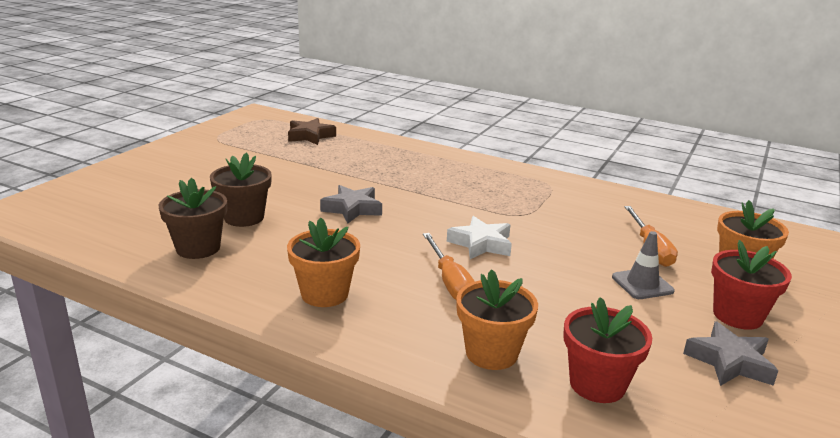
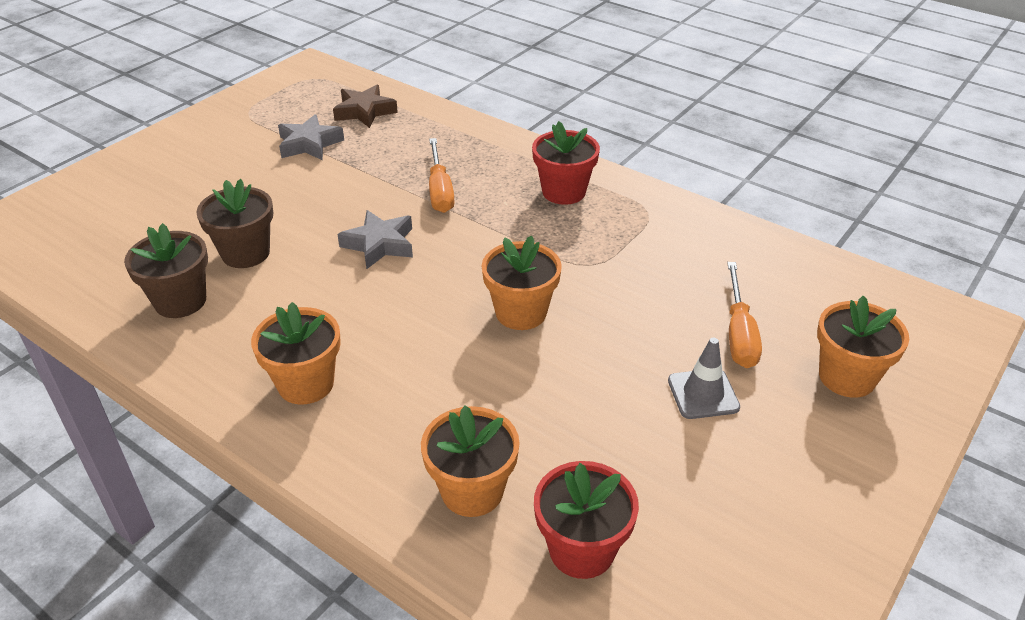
camera: 10 degrees right, 15 degrees up
(450, 282) = (460, 374): orange screwdriver -> orange screwdriver (440, 190)
(481, 244) = (521, 313): white star -> orange flower pot
(730, 362) = (763, 529): grey star -> grey star (309, 144)
(737, 315) = (807, 455): red flower pot -> red flower pot (563, 192)

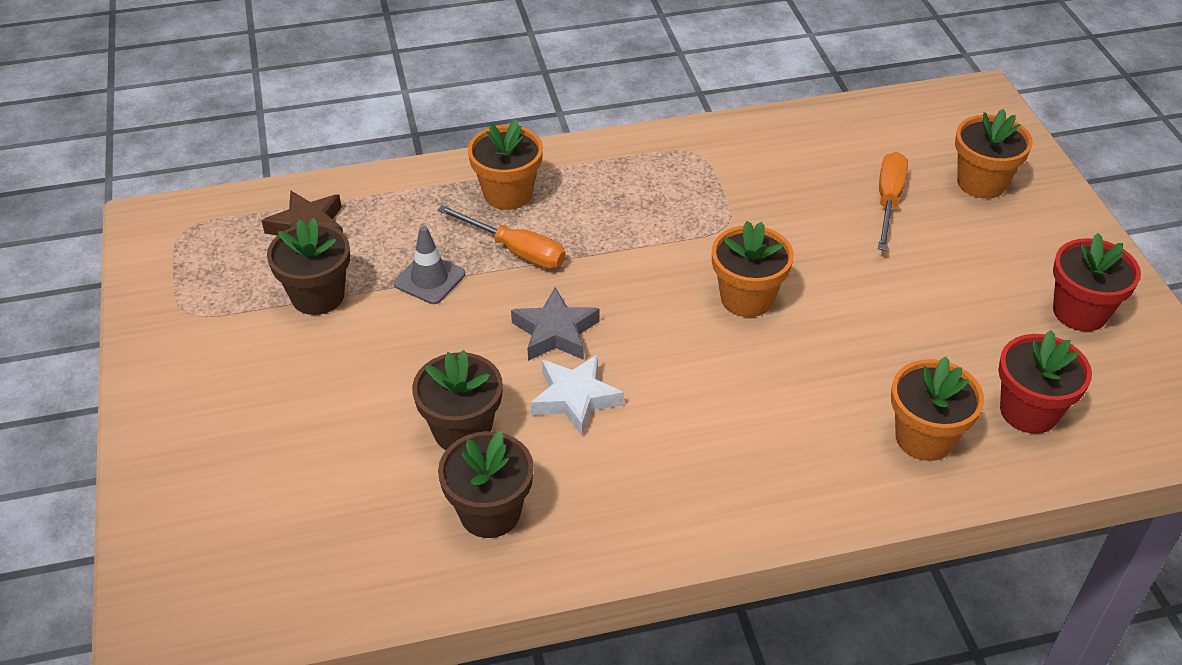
camera: 50 degrees left, 5 degrees up
(306, 384) = (706, 476): orange flower pot -> orange flower pot (508, 193)
(309, 144) = (318, 296): grey star -> brown flower pot
(324, 284) = (575, 398): none -> white star
(563, 192) = (610, 180): red flower pot -> red flower pot (1080, 312)
(703, 394) = (934, 259): grey traffic cone -> grey traffic cone (429, 279)
(739, 333) = (888, 201): orange screwdriver -> orange screwdriver turned 120 degrees counterclockwise

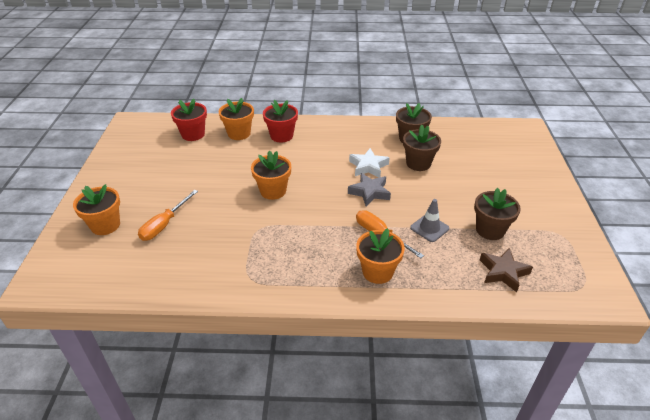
camera: 165 degrees left, 5 degrees down
(1080, 312) = (133, 161): red flower pot -> red flower pot (281, 136)

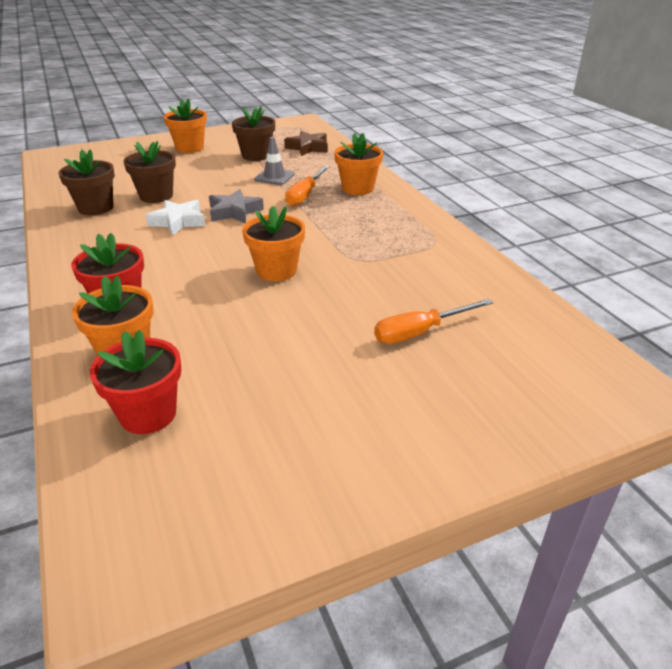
camera: 115 degrees left, 5 degrees down
(105, 225) = (479, 390): orange flower pot -> orange flower pot (190, 148)
(164, 224) = (420, 332): orange screwdriver -> orange screwdriver turned 150 degrees clockwise

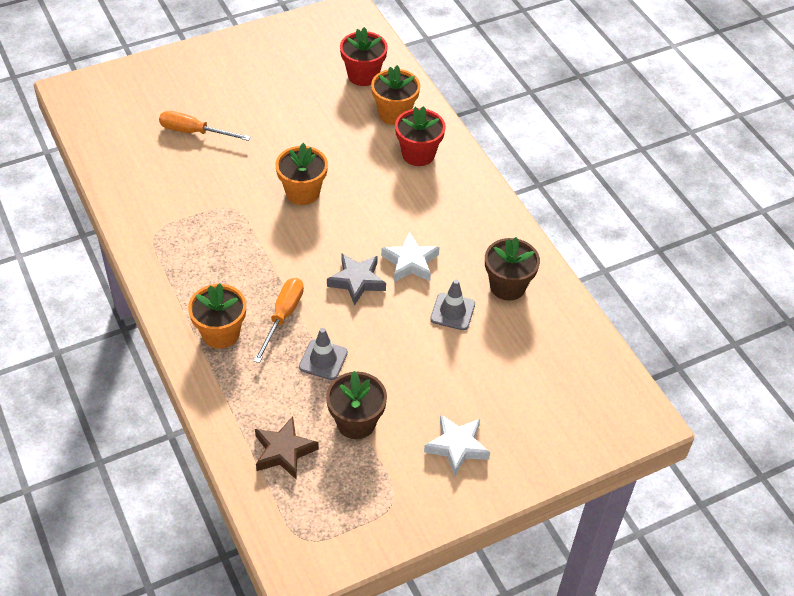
camera: 175 degrees right, 15 degrees up
(156, 196) = (452, 312): brown flower pot -> grey traffic cone
(190, 148) = (457, 447): orange flower pot -> white star
(420, 332) = (194, 132): orange screwdriver -> orange screwdriver turned 135 degrees counterclockwise

